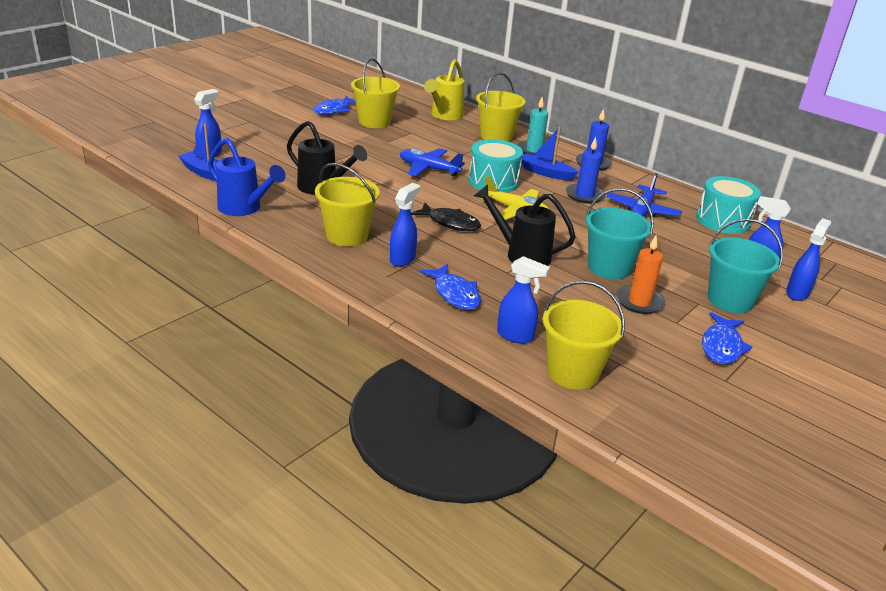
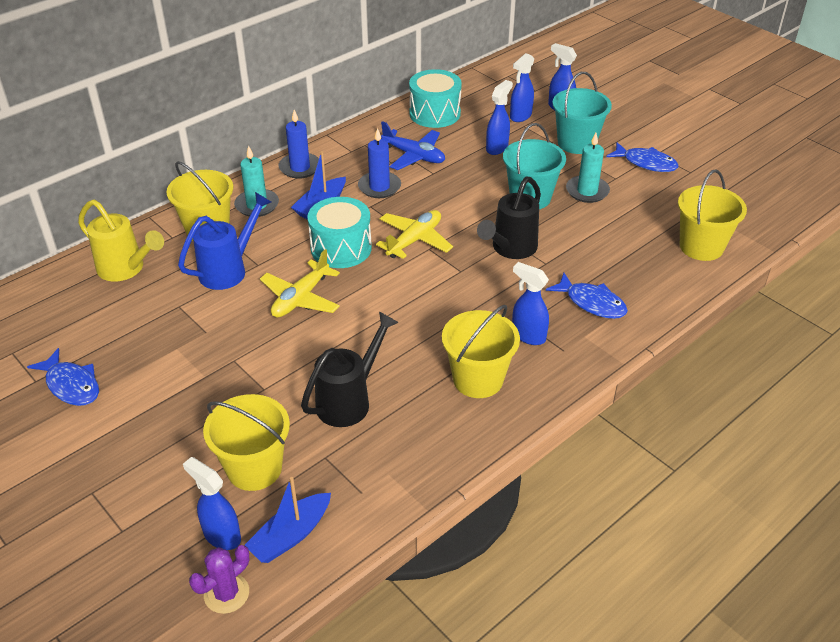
camera: 80 degrees left, 10 degrees up
(167, 157) = (226, 593): none -> purple cactus
(244, 208) = (408, 481): blue watering can -> blue watering can (228, 270)
(374, 122) = (131, 341): yellow bucket -> yellow bucket (254, 468)
(429, 169) = (301, 298): blue plane -> yellow plane
(450, 223) = (444, 292): black fish -> none
(455, 294) = (592, 303): blue fish -> blue fish turned 60 degrees clockwise
(515, 336) = (656, 272): blue spray bottle -> blue spray bottle (497, 148)
(639, 302) = (587, 191): orange candle -> turquoise candle

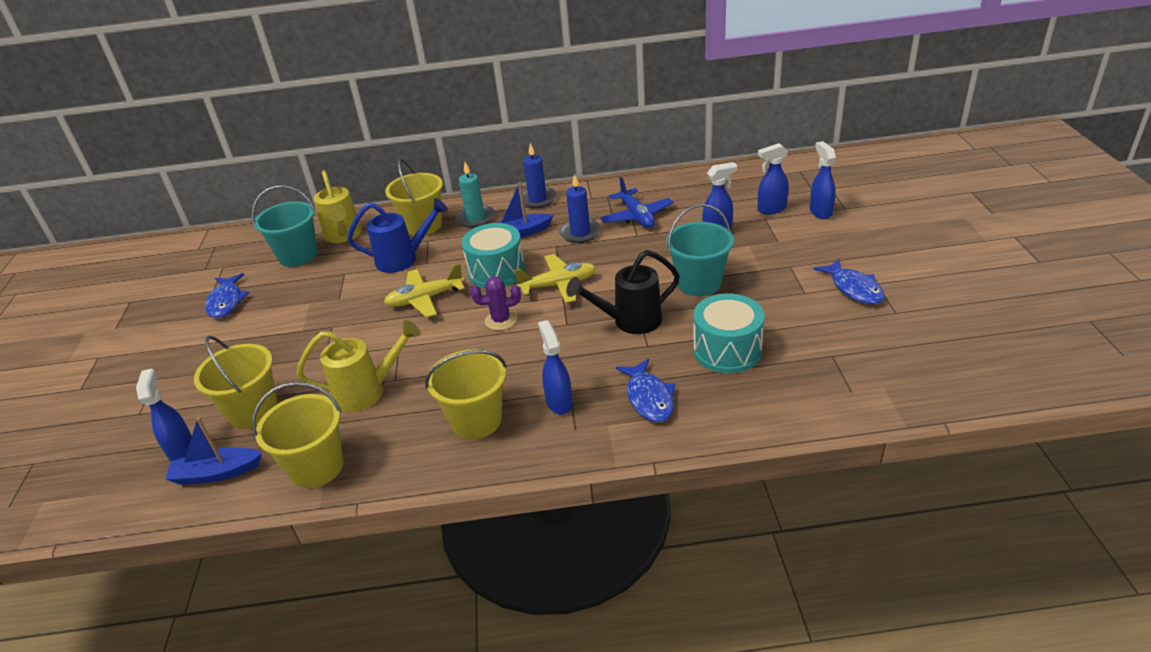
camera: 40 degrees right, 5 degrees down
(226, 593) = (136, 492): purple cactus -> purple cactus (501, 320)
(349, 400) = (367, 391): black watering can -> yellow watering can
(435, 113) = (694, 186): turquoise drum -> turquoise drum (727, 350)
(576, 143) = (800, 248): turquoise bucket -> turquoise bucket (298, 256)
(587, 191) = (761, 295): turquoise candle -> none
(701, 247) = (823, 390): yellow bucket -> yellow bucket (316, 467)

